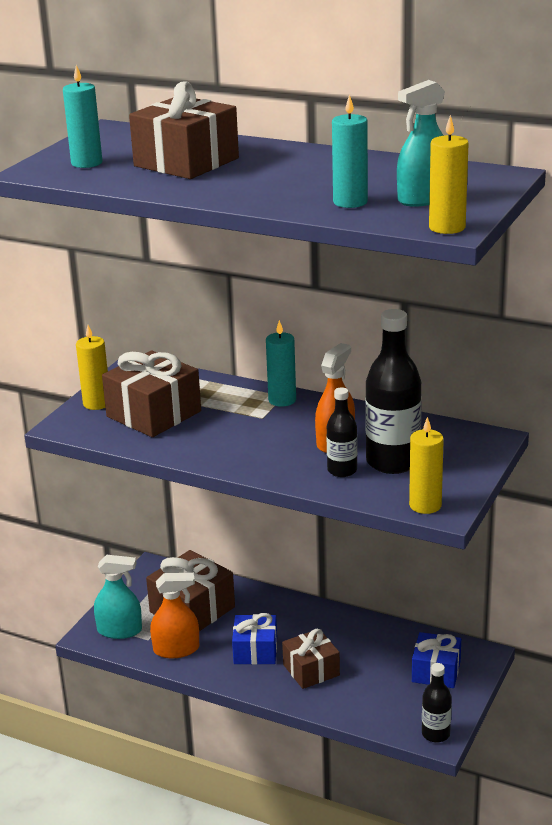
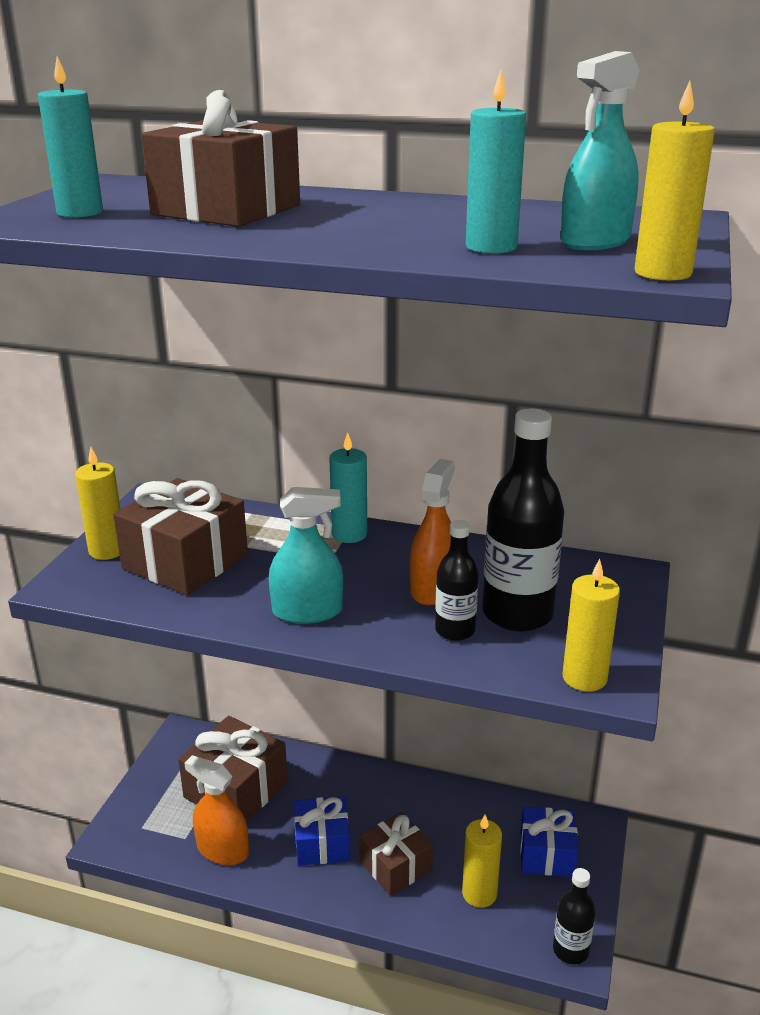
camera: 10 degrees left, 0 degrees up
(119, 630) = (148, 827): turquoise spray bottle -> turquoise spray bottle (307, 611)
(176, 649) = (222, 850): orange spray bottle -> orange spray bottle turned 135 degrees counterclockwise
(373, 693) = (479, 893): none -> yellow candle

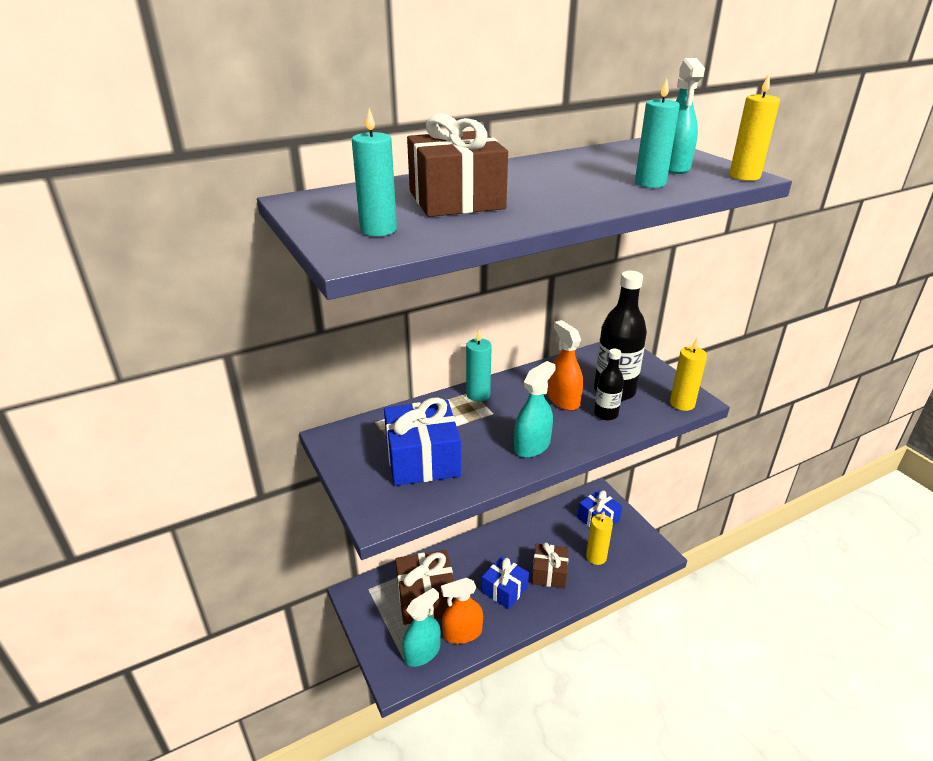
camera: 45 degrees left, 5 degrees up
(107, 550) = (364, 481): yellow candle -> none
(164, 836) = (422, 652): none -> turquoise spray bottle
(185, 561) = (422, 459): brown gift -> blue gift
(570, 950) = (655, 552): black bottle -> none

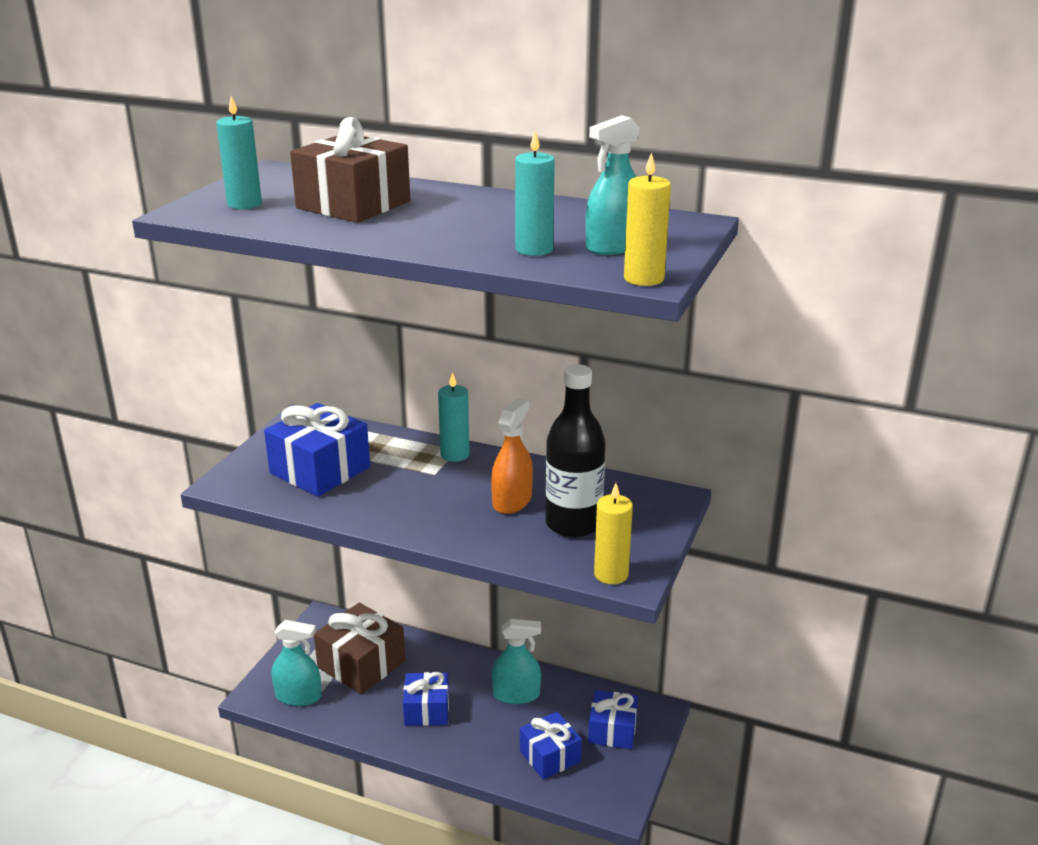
camera: 50 degrees right, 5 degrees down
(462, 633) = (345, 710): orange spray bottle -> none
(532, 446) = (409, 514): turquoise spray bottle -> turquoise spray bottle (516, 694)
(549, 573) = (484, 731): brown gift -> none
(596, 557) = (550, 756): yellow candle -> blue gift
(606, 414) = (520, 534): black bottle -> none

